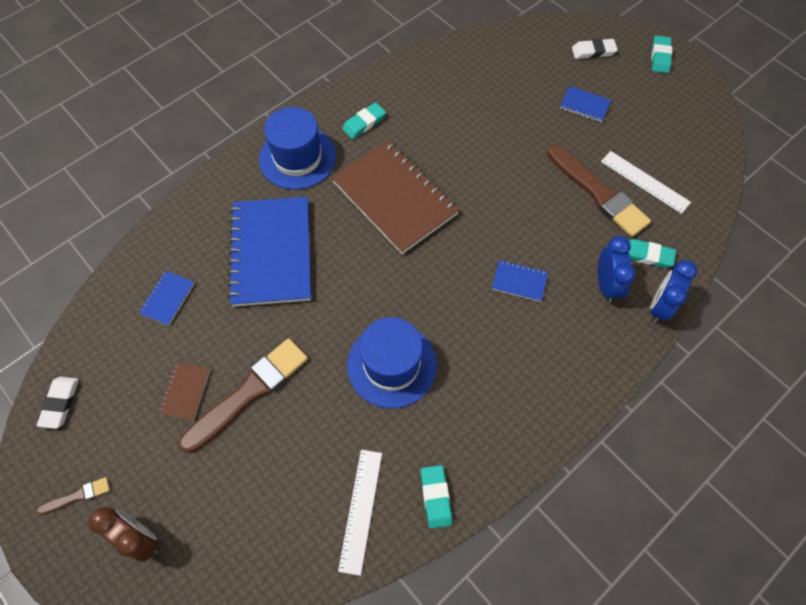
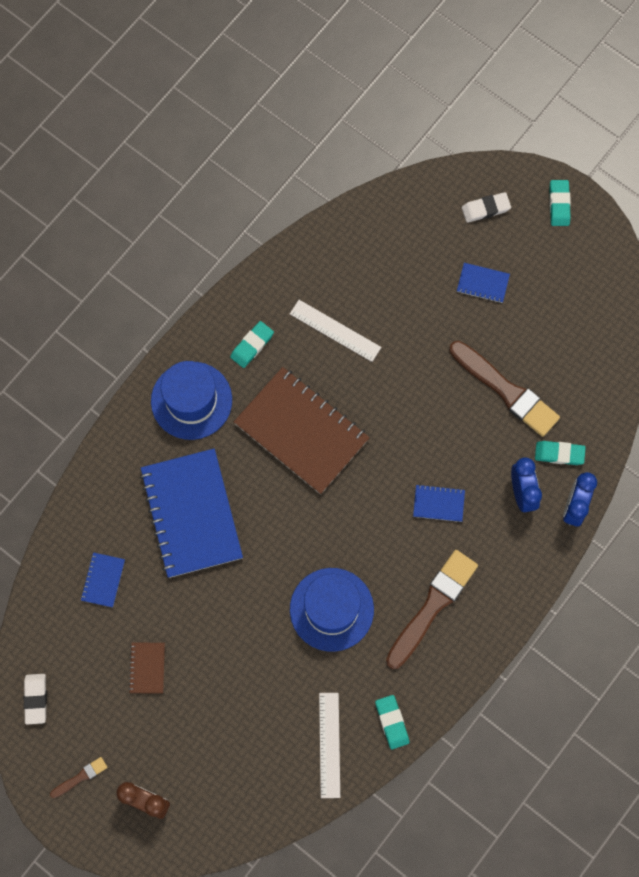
camera: 10 degrees left, 10 degrees up
(249, 392) = (206, 659): brown brush -> brown brush (432, 606)
(644, 182) = (552, 369): white ruler -> white ruler (335, 330)

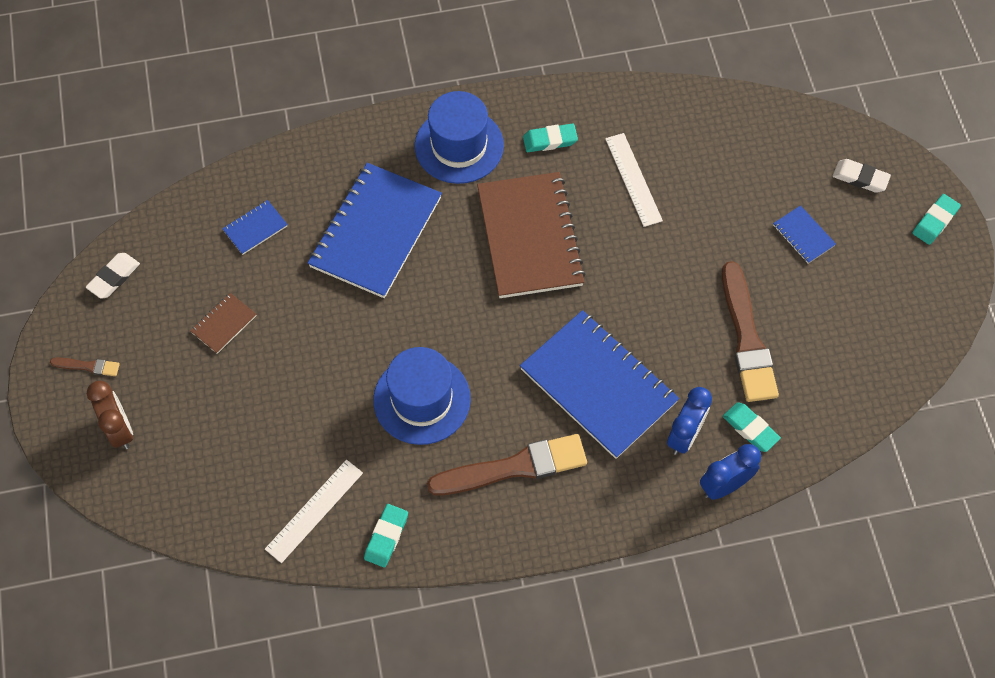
camera: 40 degrees right, 10 degrees down
(438, 504) = (598, 386): blue notebook -> blue notebook, size x2.35

